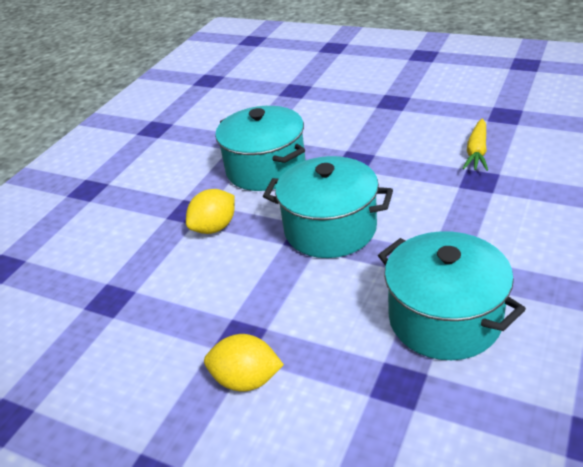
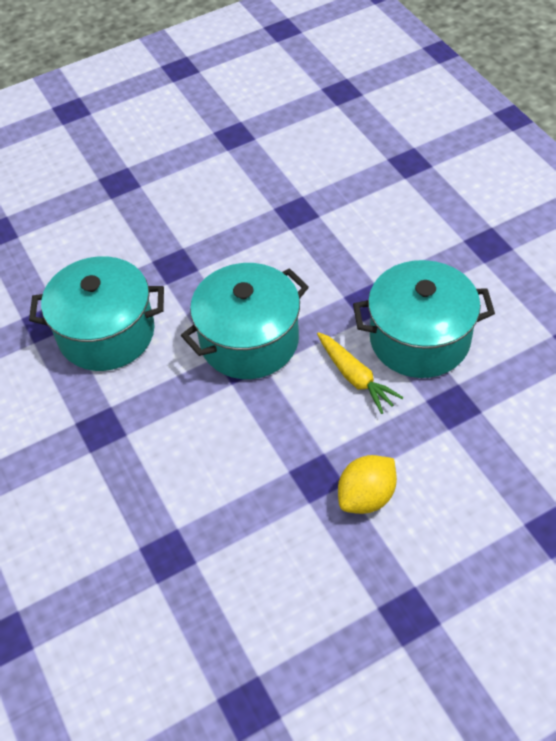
camera: 55 degrees left, 15 degrees up
(214, 227) = (152, 421): yellow lemon -> none
(477, 152) = (260, 187): yellow carrot -> yellow carrot (355, 377)

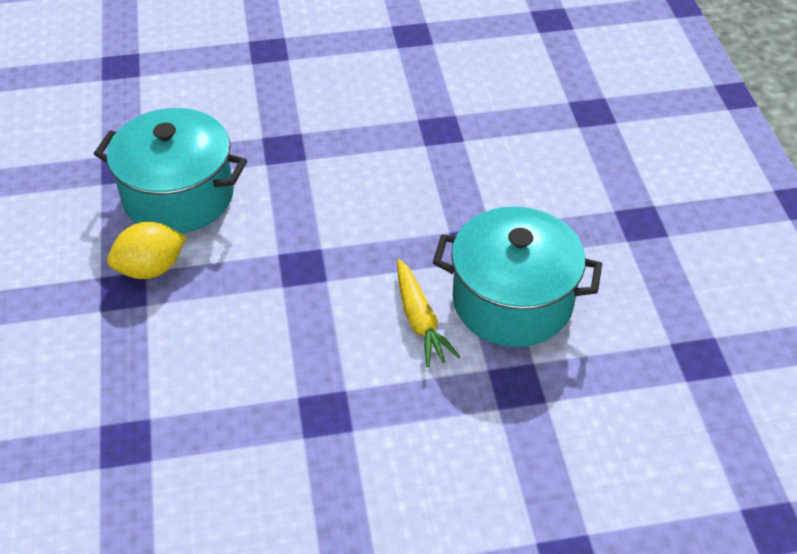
camera: 15 degrees right, 5 degrees down
(249, 341) = (323, 247): turquoise pot -> none
(366, 496) = (370, 452): yellow lemon -> yellow lemon (151, 268)

